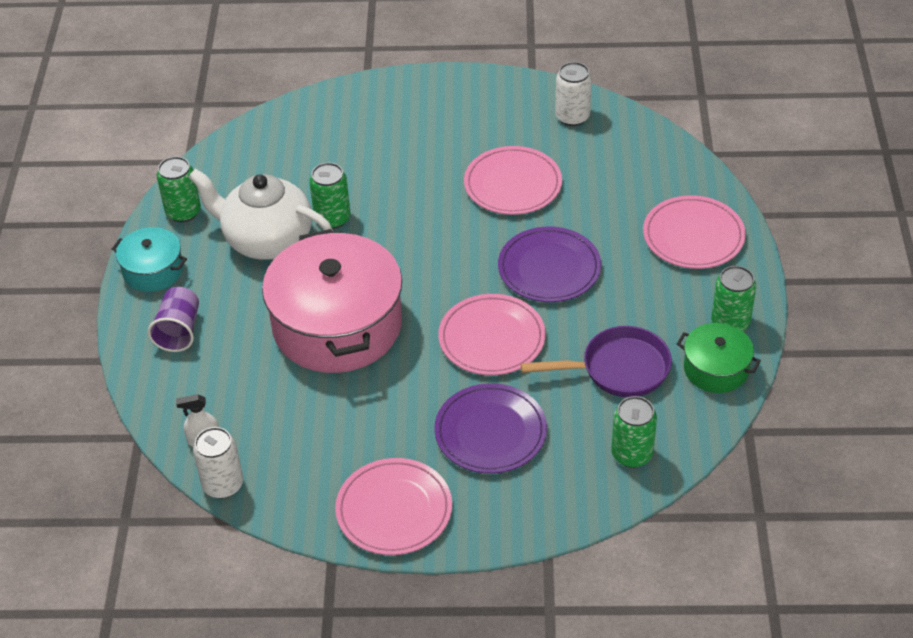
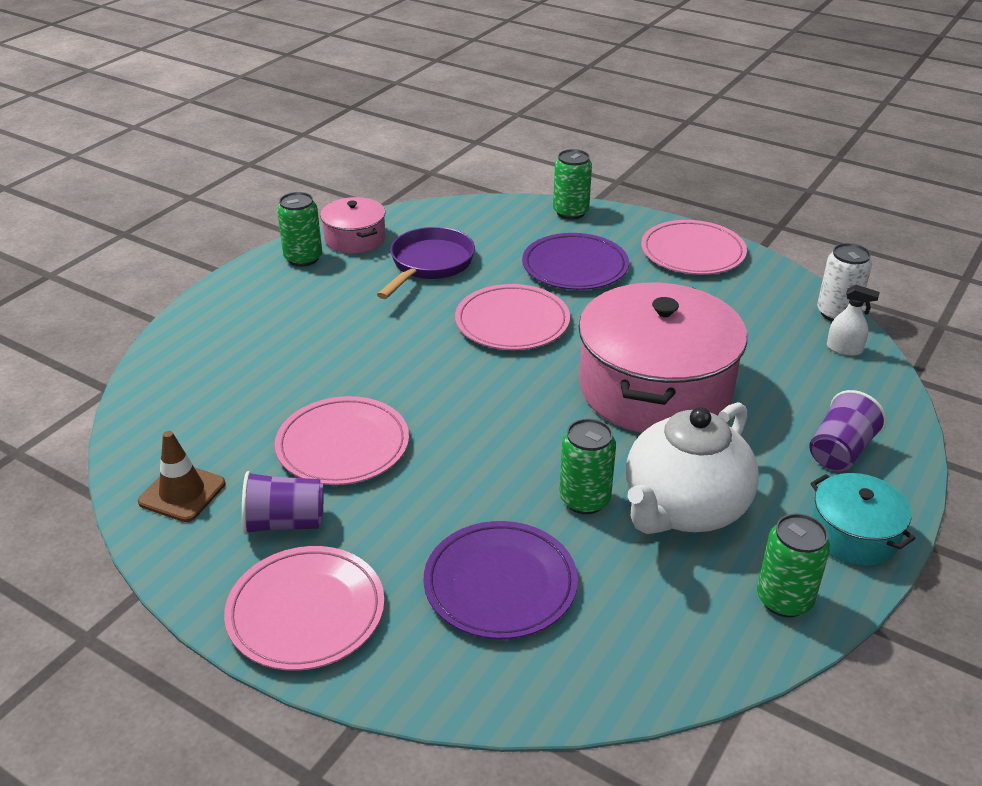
camera: 150 degrees left, 10 degrees down
(267, 240) = (684, 509): white teapot -> white teapot turned 75 degrees clockwise
(495, 128) = (285, 523): none -> purple cup
(549, 268) = (399, 353): purple plate -> purple plate (500, 584)
(572, 117) = (182, 493): white can -> brown traffic cone
(618, 369) = (429, 265): purple pan -> purple pan turned 90 degrees clockwise
(632, 454) = (479, 220): green can -> green can (570, 212)
(693, 236) = (239, 324): pink plate -> pink plate (306, 612)
(716, 369) = (355, 239): green pot -> pink pot

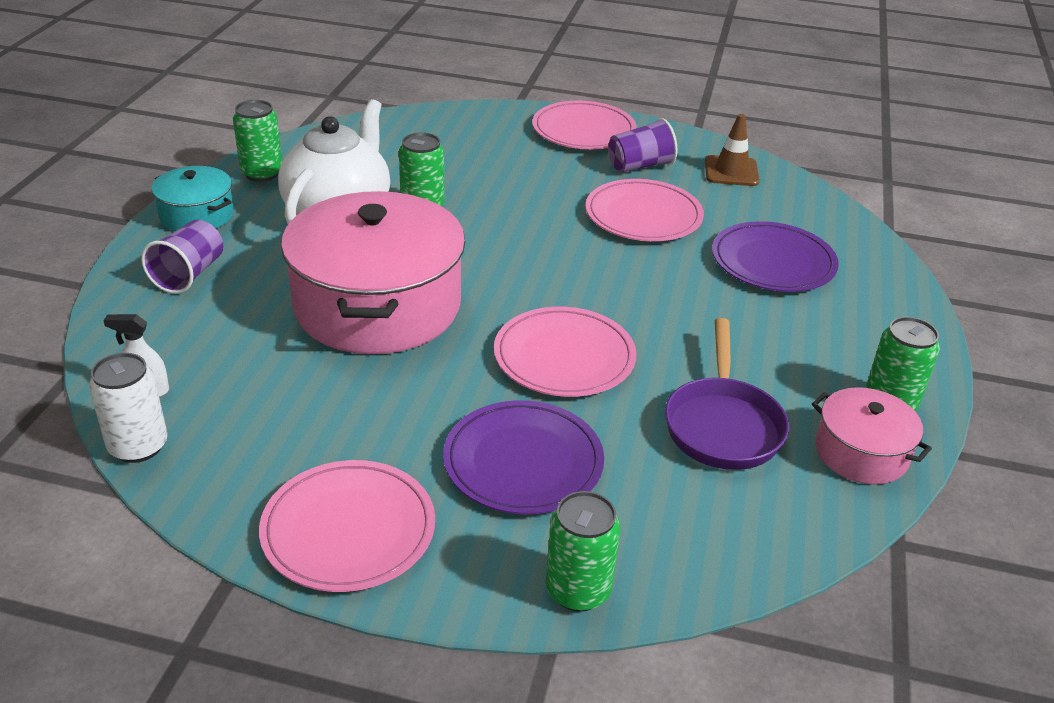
camera: 160 degrees right, 0 degrees up
(500, 584) = (466, 156): purple plate -> purple plate (773, 262)

